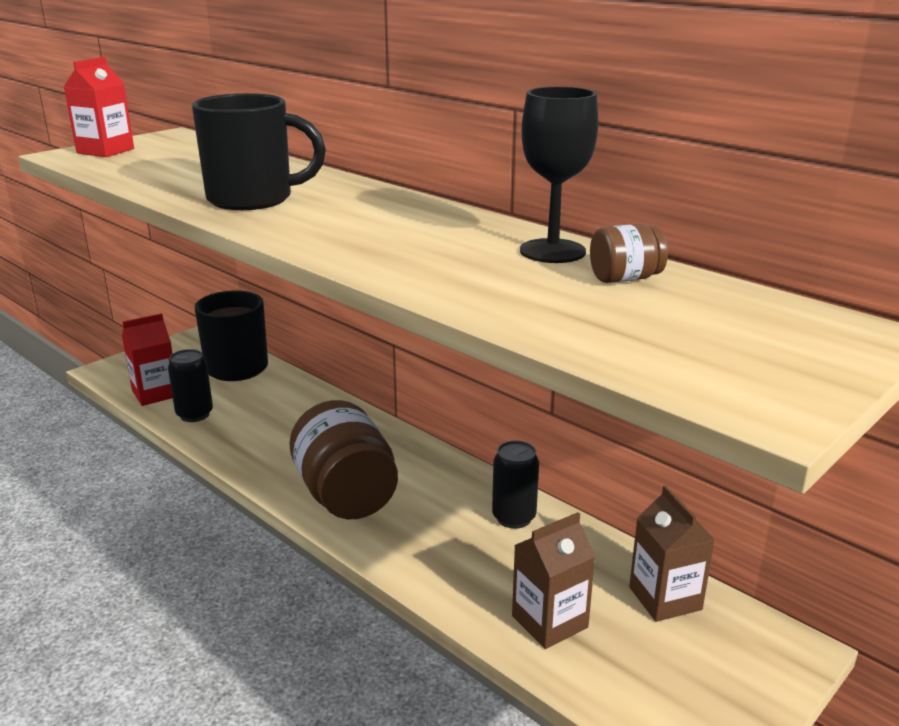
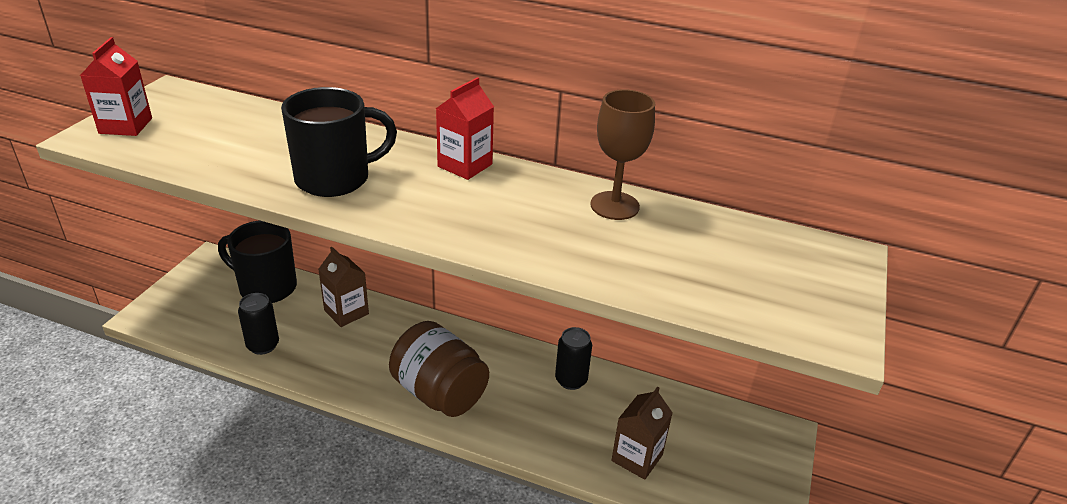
camera: 25 degrees left, 10 degrees up
(155, 393) = (211, 331): red carton -> red carton (465, 165)
(552, 251) = (614, 206): black goblet -> brown goblet
(625, 278) = (681, 228): brown jar -> none
(665, 598) = (697, 418): brown carton -> brown carton (346, 312)

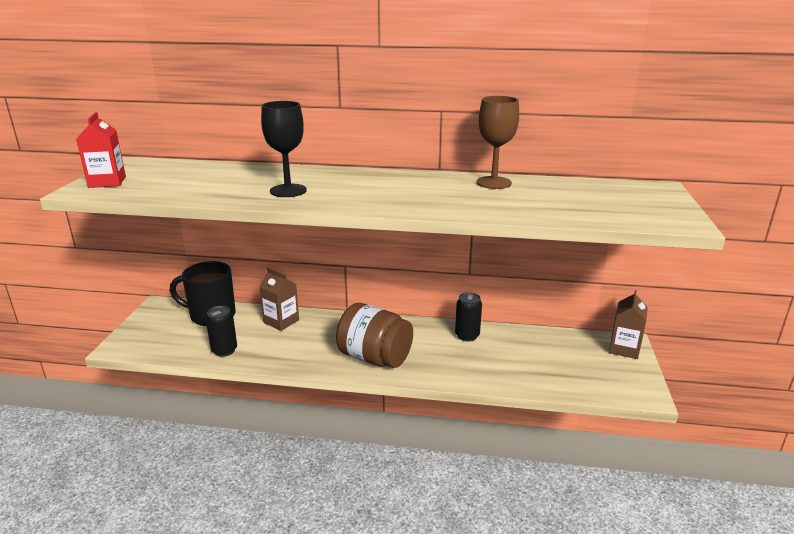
camera: 10 degrees left, 10 degrees down
(335, 179) = (288, 191): black mug -> black goblet
(465, 165) = (377, 176): red carton -> none
(637, 458) = (536, 372): brown carton -> brown carton (624, 349)

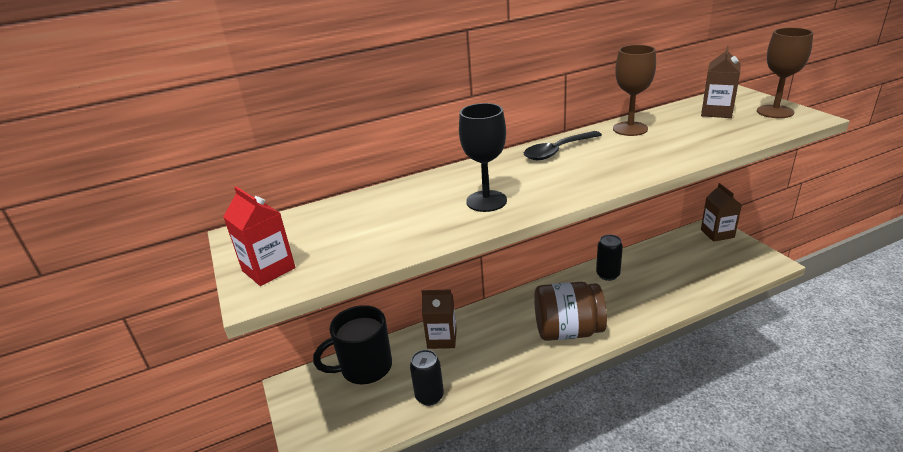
camera: 30 degrees left, 5 degrees up
(403, 179) = (557, 151): none -> black spoon
(600, 194) = (716, 112): none -> brown carton
(659, 209) = (775, 112): none -> brown goblet

